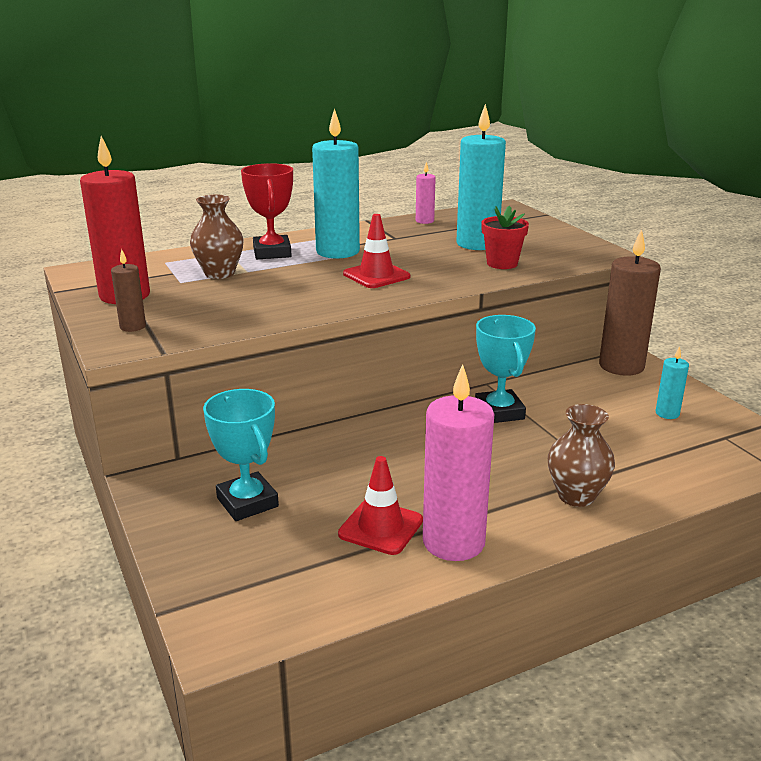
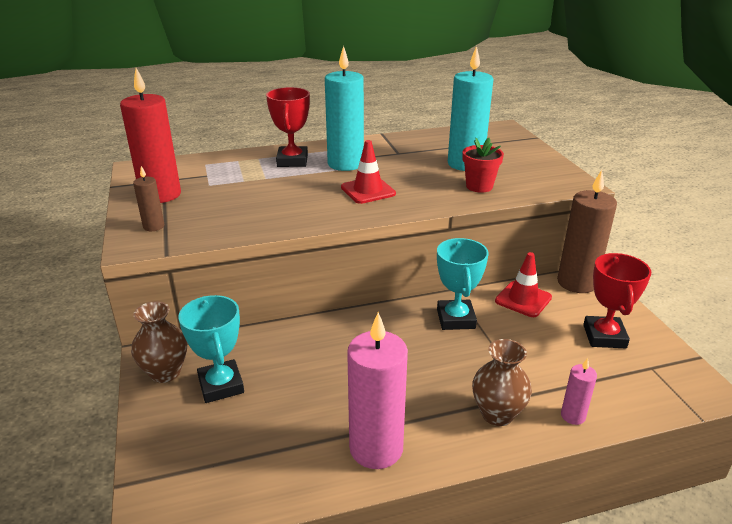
camera: 10 degrees right, 5 degrees up
(219, 273) = (242, 179): brown vase -> brown vase (165, 372)
(381, 527) = (320, 425): red traffic cone -> red traffic cone (523, 299)
(424, 221) = (429, 137): pink candle -> pink candle (573, 416)
(667, 413) = (604, 336): turquoise candle -> red trophy

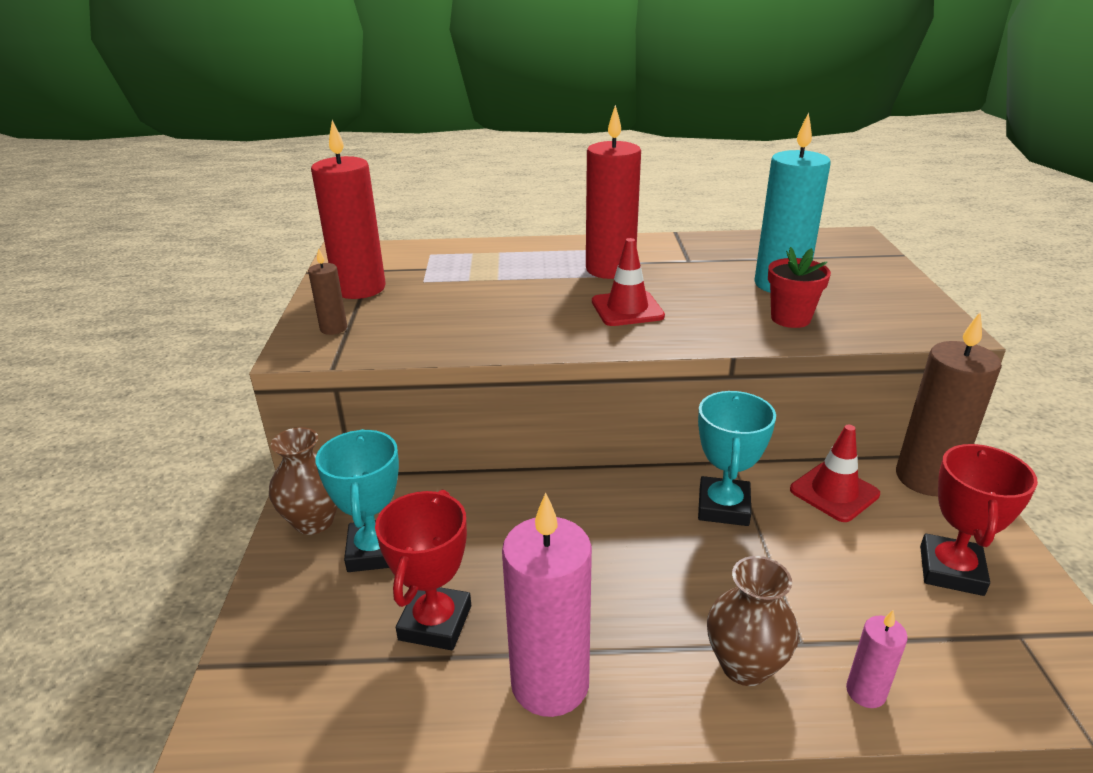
camera: 15 degrees right, 0 degrees up
(292, 161) = (541, 259): red trophy -> red trophy (435, 623)
(345, 164) = (610, 269): turquoise candle -> red candle

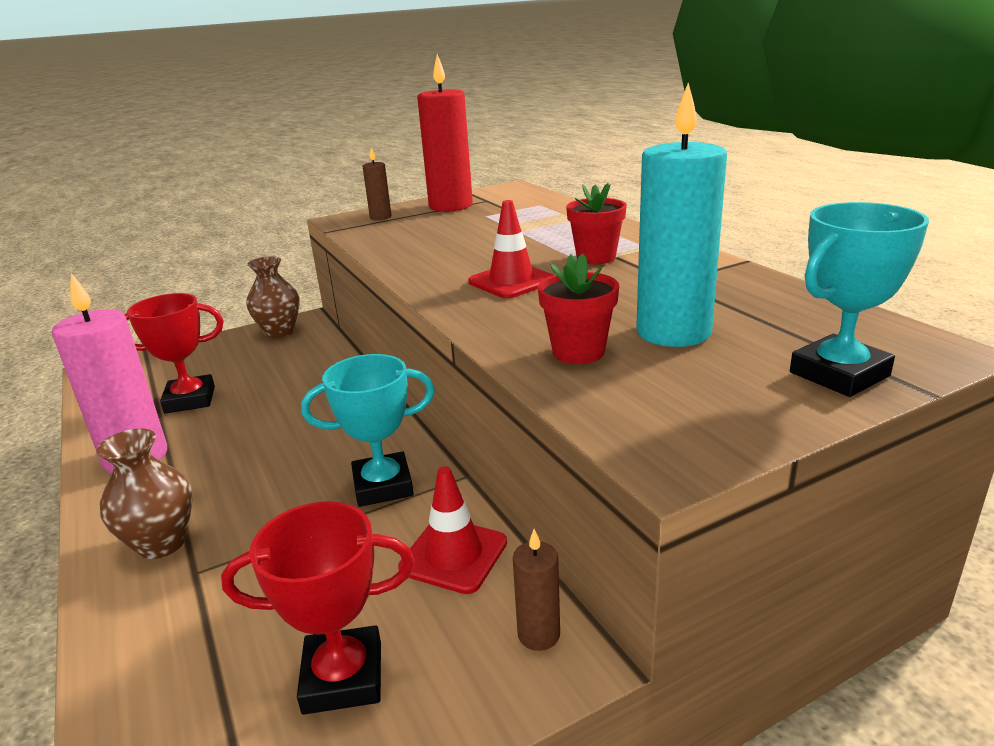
camera: 65 degrees right, 5 degrees down
(375, 551) = (256, 359): turquoise trophy -> turquoise trophy (839, 374)
(610, 269) = (596, 258): red candle -> red flower pot
(865, 692) = (132, 625): pink candle -> none
(926, 478) = (538, 634): brown candle -> brown candle, size x0.48

